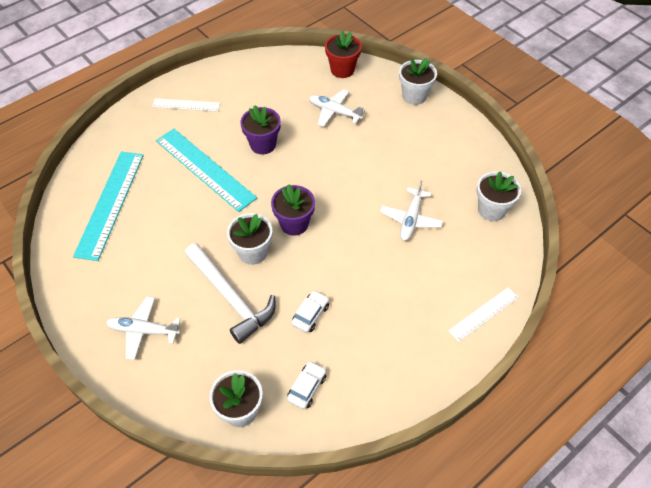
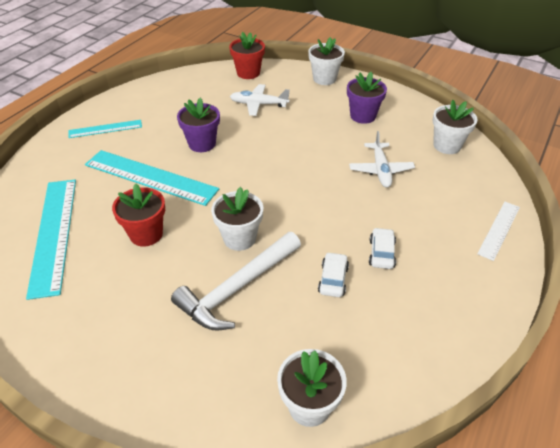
camera: 20 degrees left, 10 degrees down
(143, 330) = (148, 353): white plane -> none
(180, 225) = (146, 234): none -> red flower pot
(186, 105) = (105, 129): white ruler -> turquoise ruler
(230, 298) = (237, 288): white hammer -> white hammer turned 105 degrees clockwise
(294, 224) = (270, 202): purple flower pot -> purple flower pot (363, 116)
(307, 388) = (371, 354): white car -> white car (381, 253)

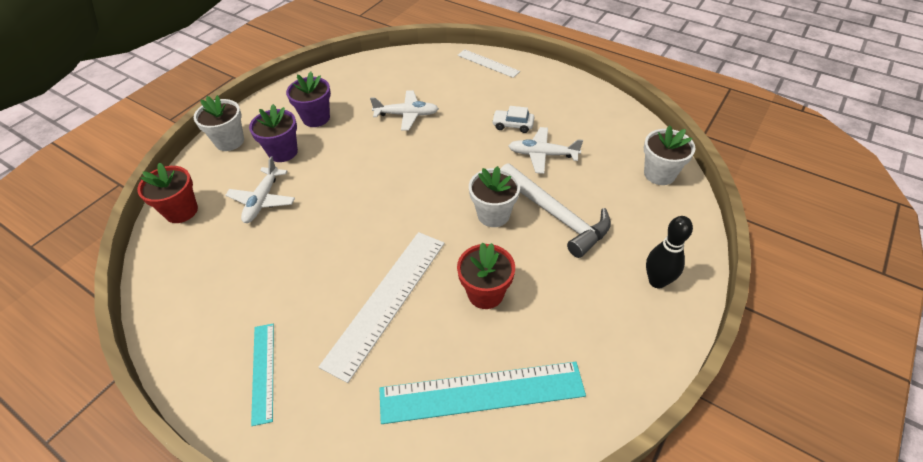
camera: 85 degrees left, 5 degrees up
(135, 375) = (657, 281): none -> black bowling pin
(150, 177) = (387, 301): turquoise ruler -> white ruler
(202, 144) = (330, 253): purple flower pot -> purple flower pot (283, 152)
(333, 279) = (542, 155): white car -> white plane
(447, 145) = (379, 72): white flower pot -> none

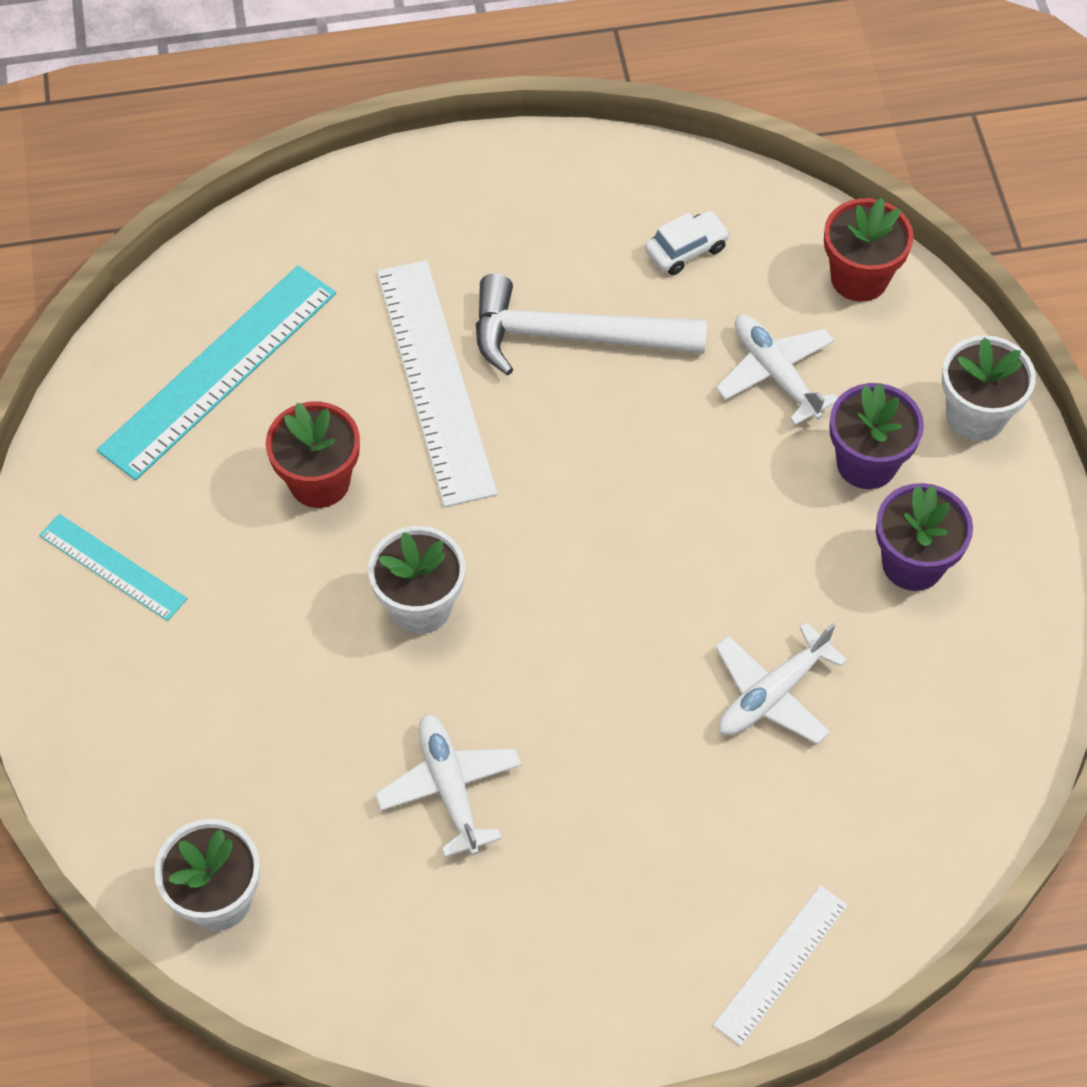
camera: 135 degrees right, 10 degrees up
(263, 372) = (482, 216): turquoise ruler -> turquoise ruler (112, 567)
(488, 63) = (781, 965): white ruler -> white ruler turned 45 degrees counterclockwise
(512, 125) = (563, 819): white car -> white car (686, 250)
(542, 155) = (450, 787): white plane -> white plane turned 75 degrees counterclockwise
(556, 215) = (326, 677): white hammer -> white hammer (572, 336)
(657, 281) = (100, 672): black bowling pin -> none

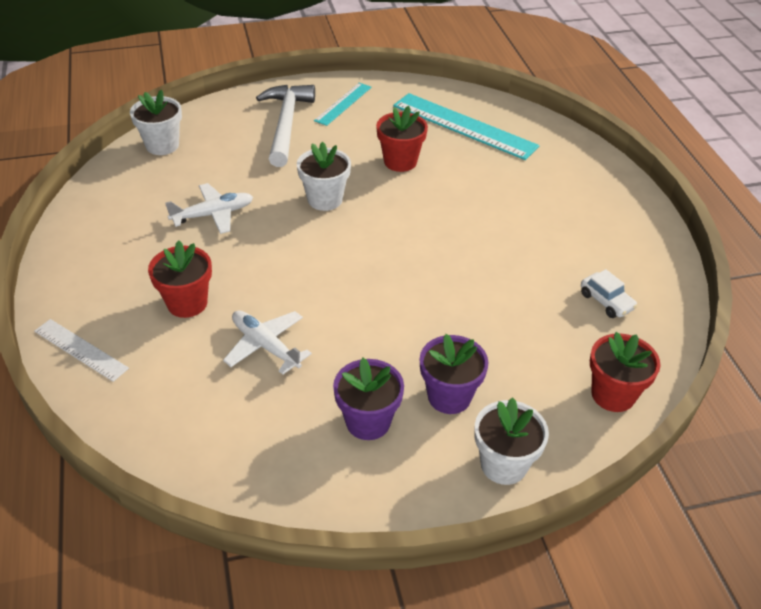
camera: 85 degrees right, 15 degrees down
(434, 381) = (474, 198): white ruler -> none
(572, 336) = (520, 251): white hammer -> white hammer (286, 124)
(678, 813) = (187, 303): none -> red flower pot
(775, 373) = (515, 347): white plane -> none

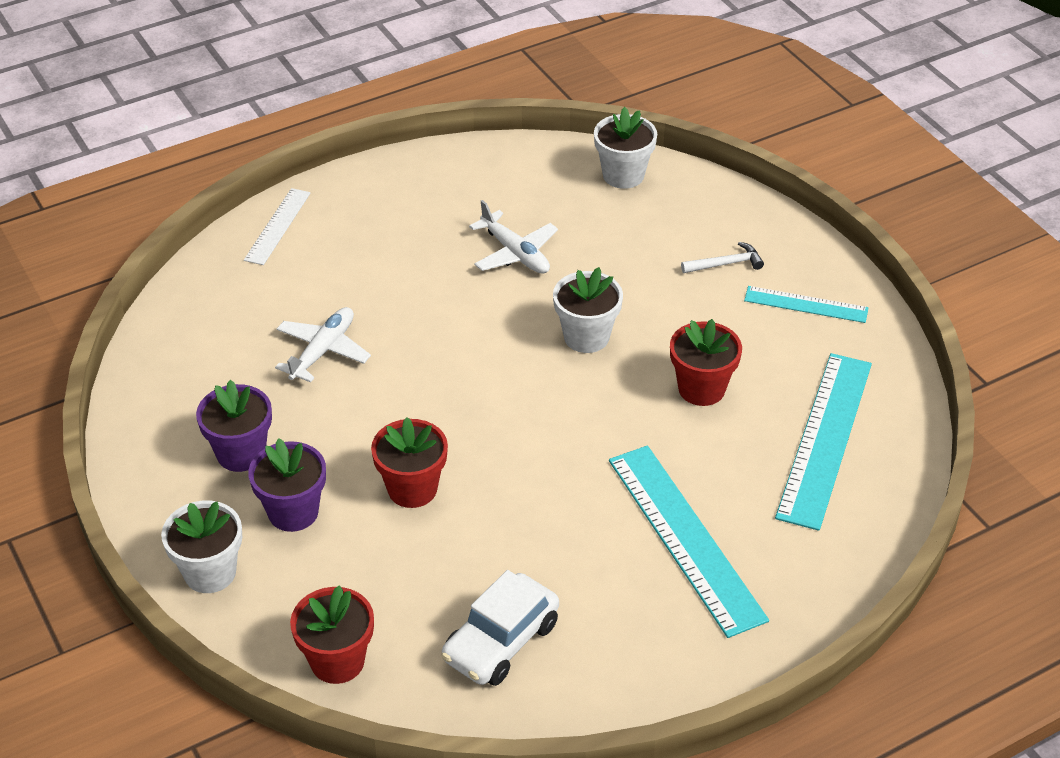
camera: 75 degrees right, 0 degrees up
(187, 303) = (365, 276): red flower pot -> red flower pot (412, 489)
(286, 124) = (726, 264): white hammer -> white hammer, size x0.46
(531, 199) = (685, 538): none -> turquoise ruler
(606, 301) = (501, 641): white car -> white car, size x1.66

